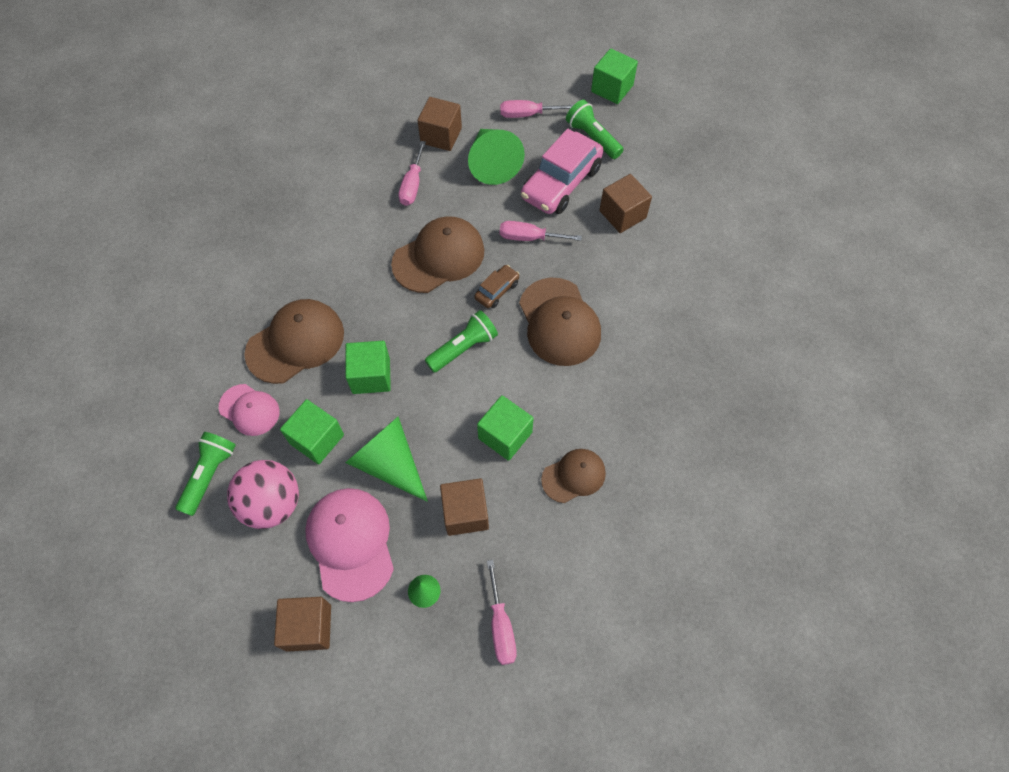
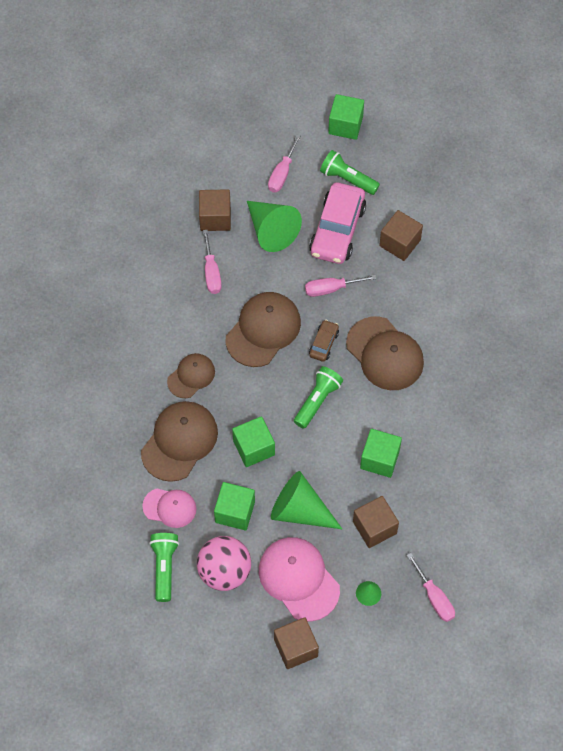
camera: 20 degrees left, 0 degrees up
(527, 114) = (282, 174): pink screwdriver -> pink screwdriver turned 45 degrees counterclockwise
(574, 476) = (444, 472): brown cap -> brown cap (191, 376)

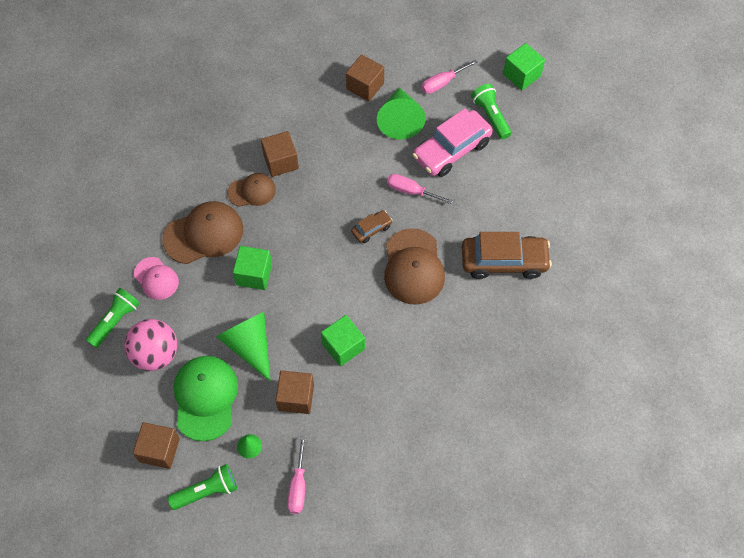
camera: 35 degrees right, 0 degrees up
(211, 272) = (329, 124): pink screwdriver -> none
(235, 512) = (200, 313): green cube -> none
(263, 330) = (333, 190): brown cap -> none
(298, 579) = (205, 398): pink cap -> green cap
(317, 401) = (331, 269): green flashlight -> green flashlight (207, 491)
(400, 243) = (494, 189): brown cube -> brown cube (281, 161)
(455, 301) = (504, 261): none -> brown car

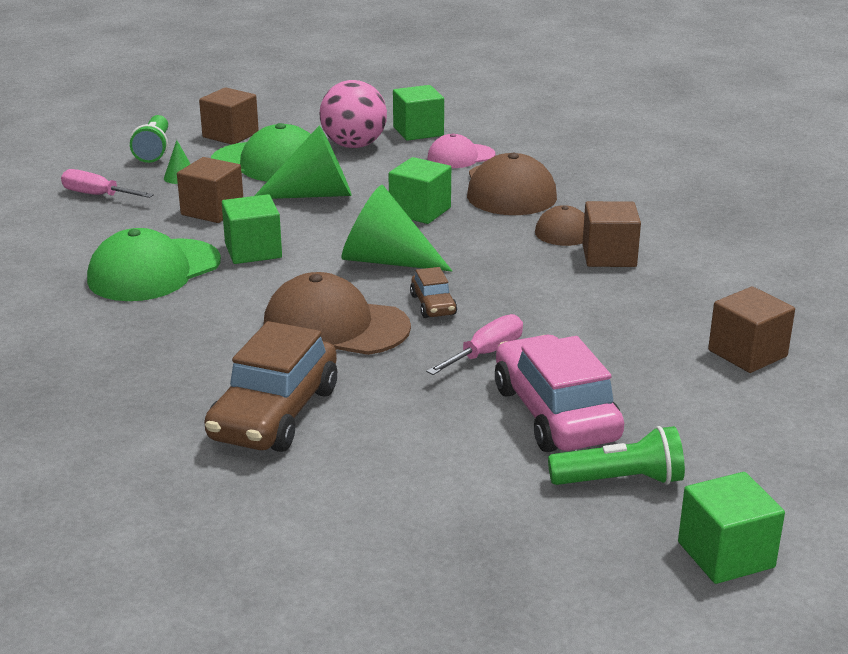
camera: 110 degrees right, 35 degrees down
(115, 321) = (418, 131): green flashlight -> green cube
(390, 389) = (154, 271): none -> green cap
(400, 120) = (652, 373): green cone -> green cone (385, 260)
(442, 83) = (731, 439): pink screwdriver -> none

